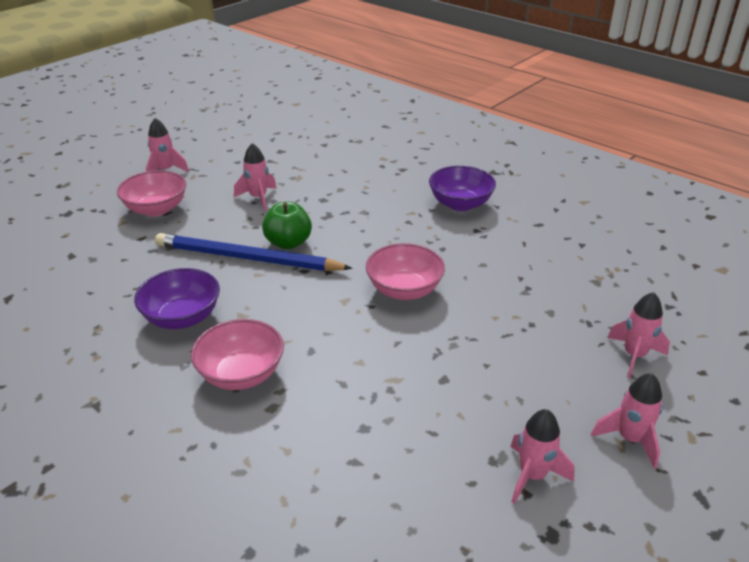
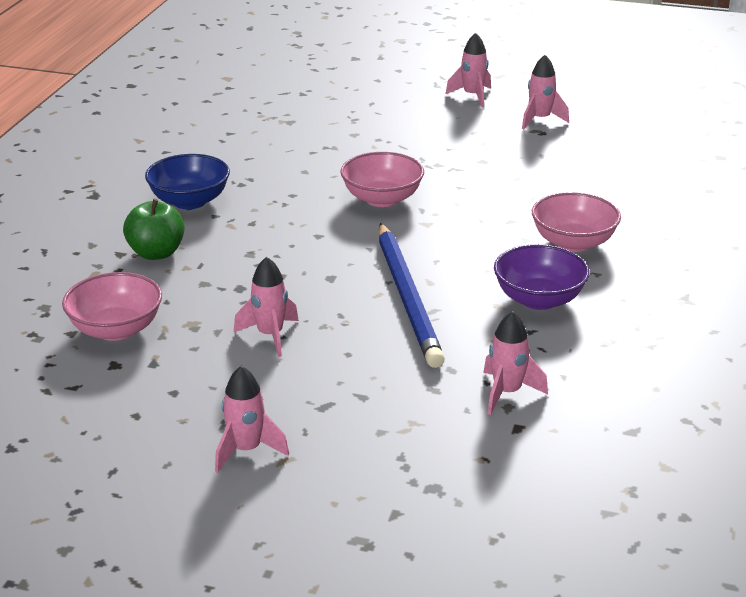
camera: 115 degrees left, 5 degrees down
(156, 209) = (360, 408): pink bowl -> pink bowl (116, 329)
(288, 243) = (355, 282): green apple -> green apple (156, 253)
(460, 204) = (189, 201): purple bowl -> blue bowl
(634, 356) = (381, 101): pink rocket -> pink rocket (507, 393)

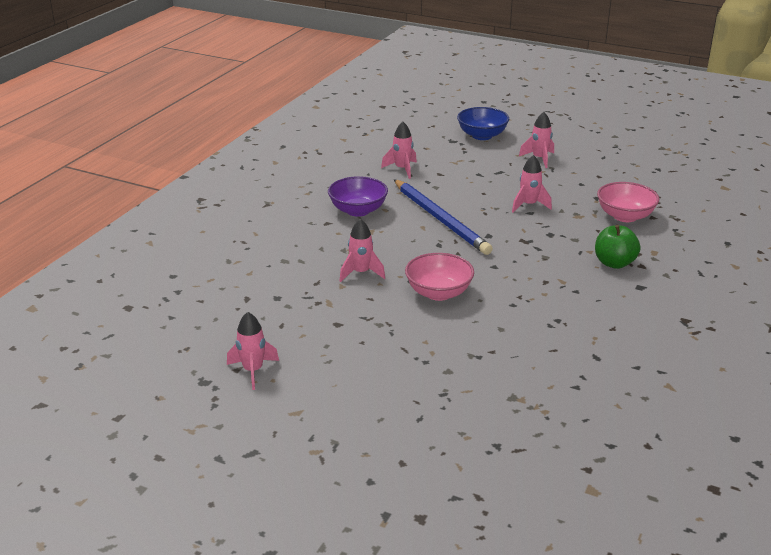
camera: 170 degrees left, 0 degrees up
(189, 201) = (599, 306): blue bowl -> blue bowl (482, 136)
(407, 297) = (440, 219): blue pencil -> blue pencil turned 150 degrees clockwise
(472, 96) = (302, 417): pink rocket -> pink rocket (361, 273)
(573, 243) = (311, 243): pink bowl -> none

